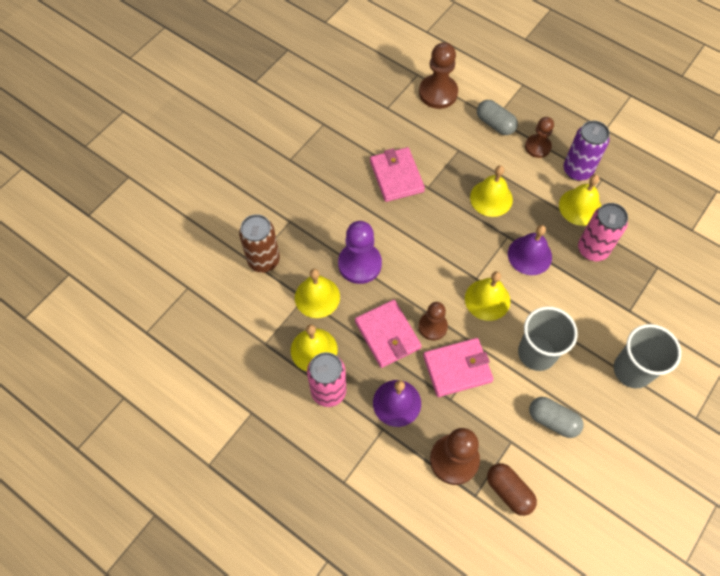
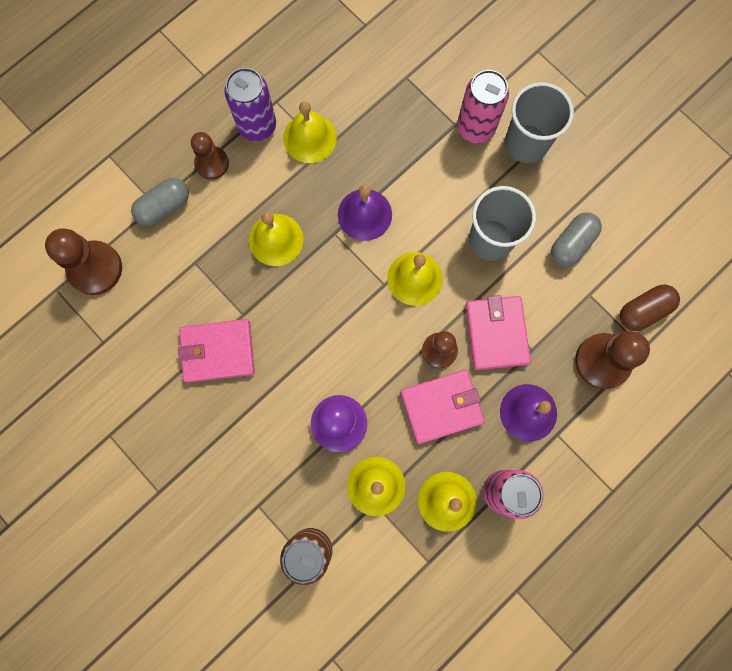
camera: 80 degrees left, 15 degrees up
(592, 249) = (370, 141): pink can -> pink can (475, 128)

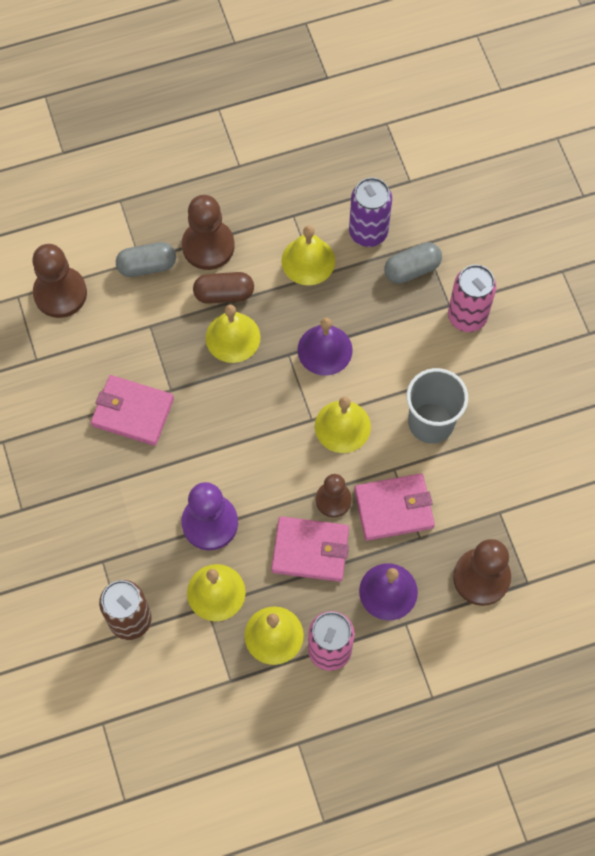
camera: 25 degrees right, 10 degrees down
(212, 163) = (208, 246): brown pawn -> brown pawn, size x1.56
(257, 126) = (265, 230): purple can -> purple can (368, 232)
(496, 333) = (394, 508): pink wallet -> pink wallet turned 60 degrees clockwise
(526, 143) = (508, 350): grey cup -> none
(572, 244) = (506, 459): grey capsule -> grey capsule (412, 269)
(643, 311) = (544, 549): brown capsule -> brown capsule (224, 294)

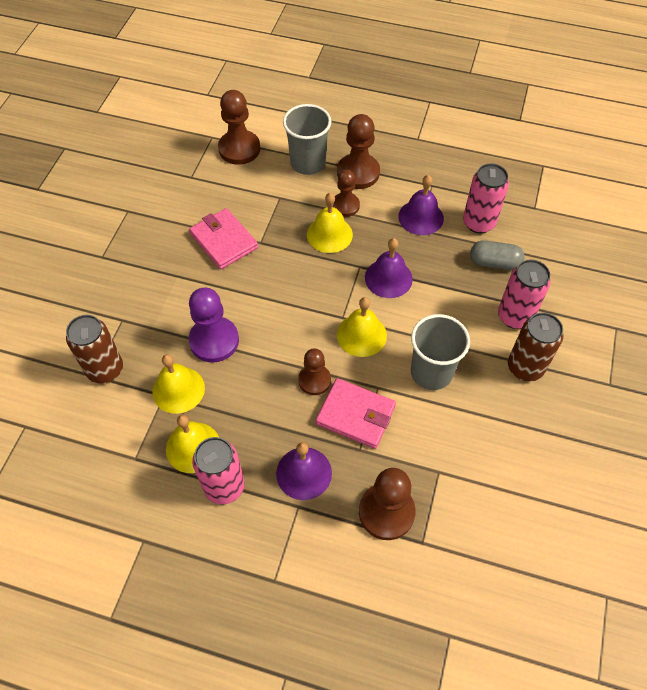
camera: 35 degrees right, 10 degrees down
(147, 266) = (308, 163): grey capsule -> grey cup
(224, 294) = (345, 205): brown capsule -> brown pawn
(308, 261) = (421, 217): yellow bell -> purple bell
(310, 550) = (269, 404): pink wallet -> none
(368, 232) = (478, 223): purple can -> pink can
(508, 364) = (525, 367): none -> brown can

